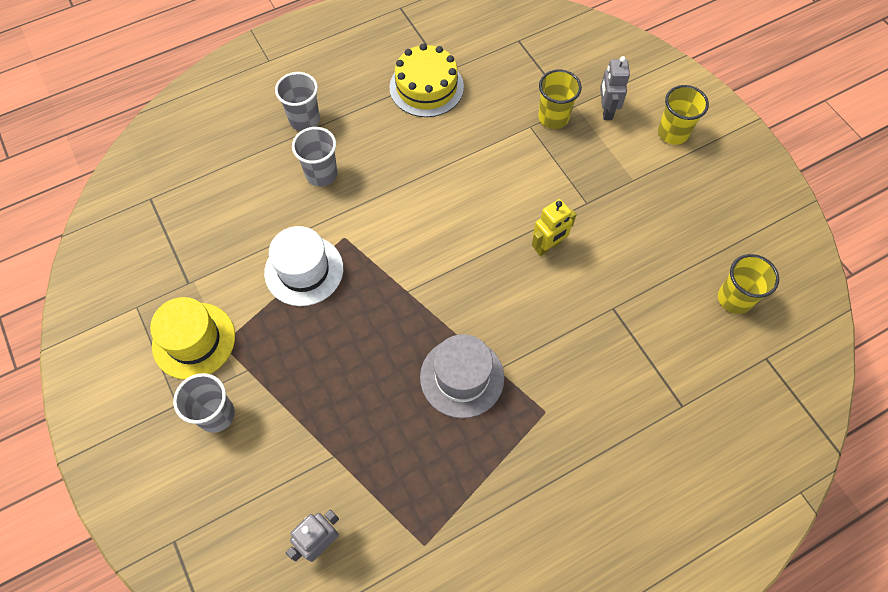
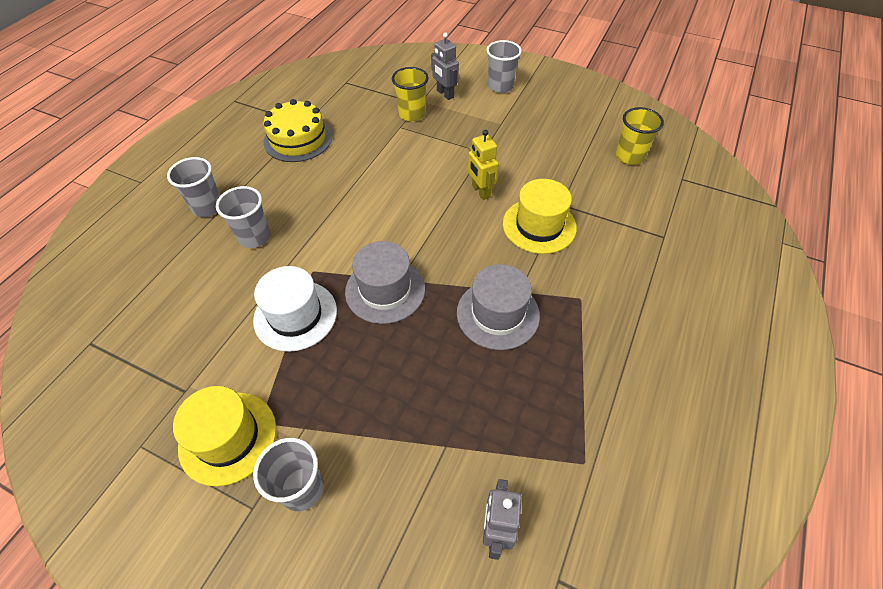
camera: 35 degrees left, 10 degrees down
(388, 293) = (385, 290): none -> grey hat
(548, 246) = (480, 191): yellow robot -> yellow robot turned 135 degrees clockwise
(571, 317) = (539, 225): none -> yellow hat
(673, 133) = (500, 86): yellow cup -> grey cup

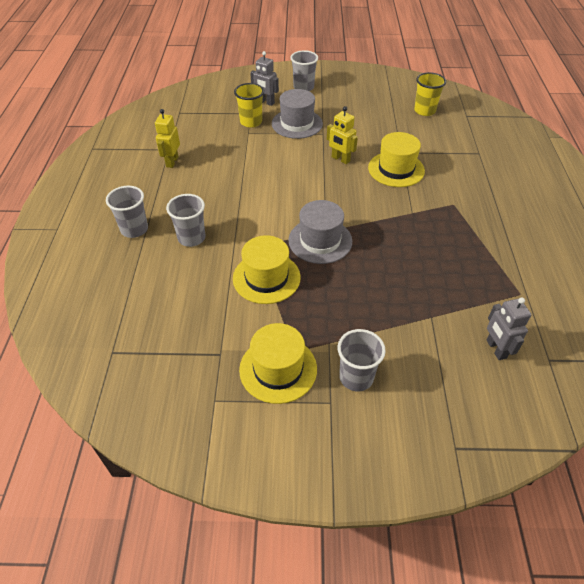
camera: 25 degrees left, 5 degrees down
(295, 315) = (266, 278): white hat -> yellow hat
(298, 139) = (172, 162): yellow cake -> yellow robot
(498, 314) = (408, 230): grey hat -> grey hat (297, 124)

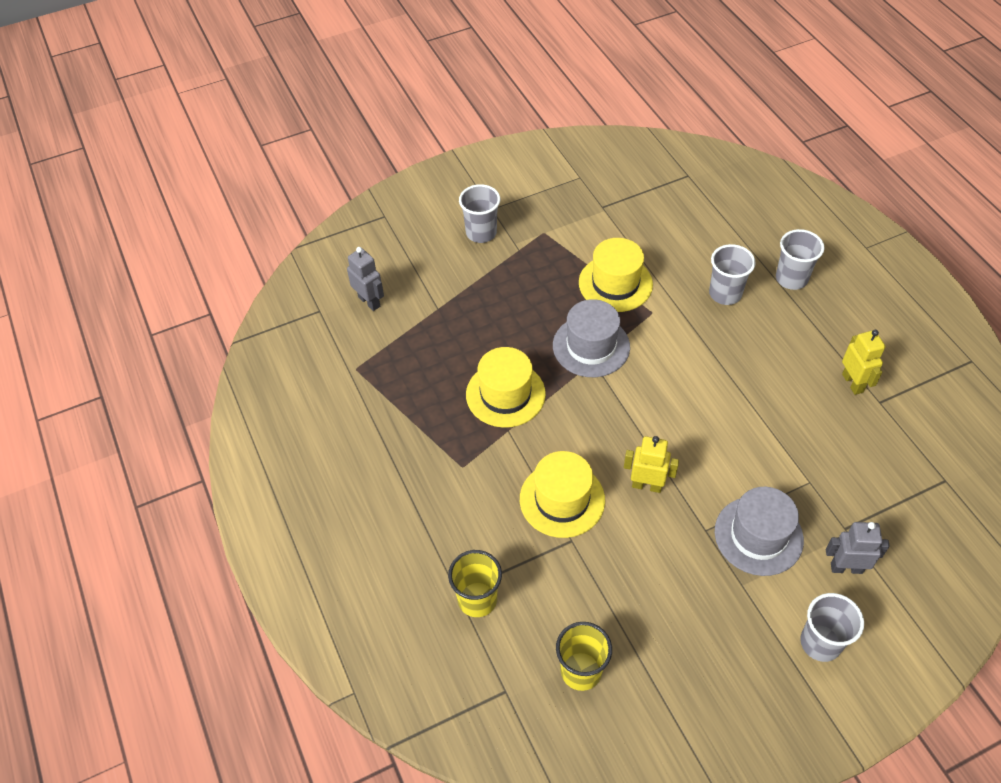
camera: 155 degrees right, 5 degrees up
(251, 122) = (826, 507): yellow cup -> yellow cup (477, 599)
(278, 369) = (547, 214): yellow hat -> yellow hat (505, 394)

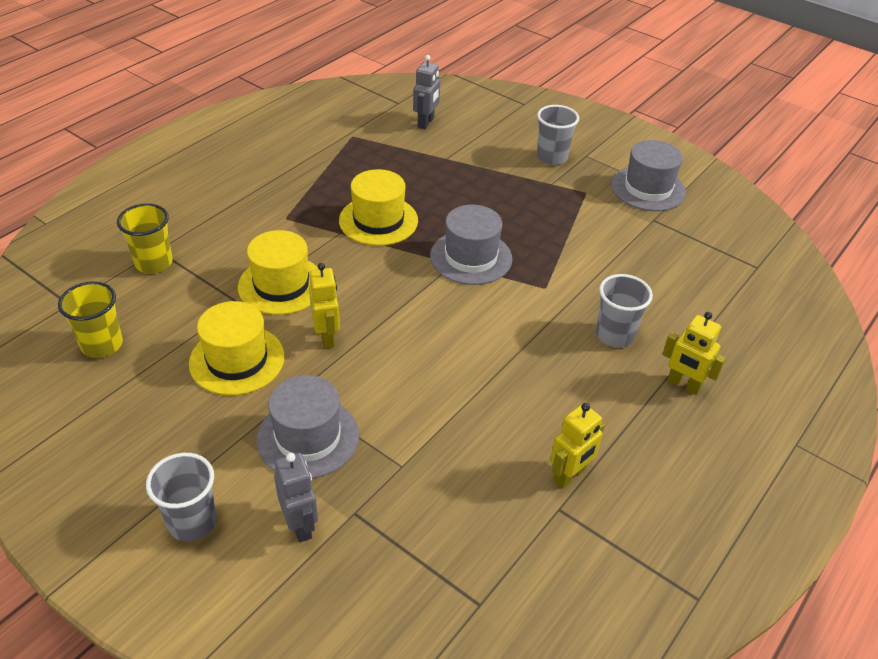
camera: 60 degrees right, 10 degrees down
(560, 191) = (648, 188): none -> grey hat
(615, 283) = (561, 253): yellow hat -> yellow hat (237, 360)
(791, 279) = (683, 385): grey cup -> yellow robot

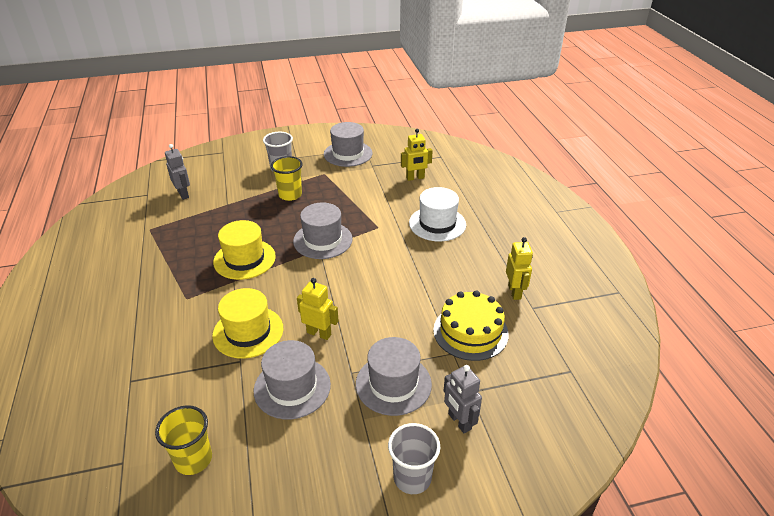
camera: 50 degrees left, 5 degrees down
(154, 263) = (142, 389): yellow cup -> yellow cup (290, 195)
(237, 360) = (292, 387): yellow hat -> grey hat
(300, 525) = (459, 422): grey robot -> grey robot turned 135 degrees counterclockwise
(452, 465) = (470, 332): none -> yellow cake
(615, 335) = (437, 224): grey cup -> white hat
(683, 385) = (491, 222): yellow robot -> yellow robot (415, 178)

